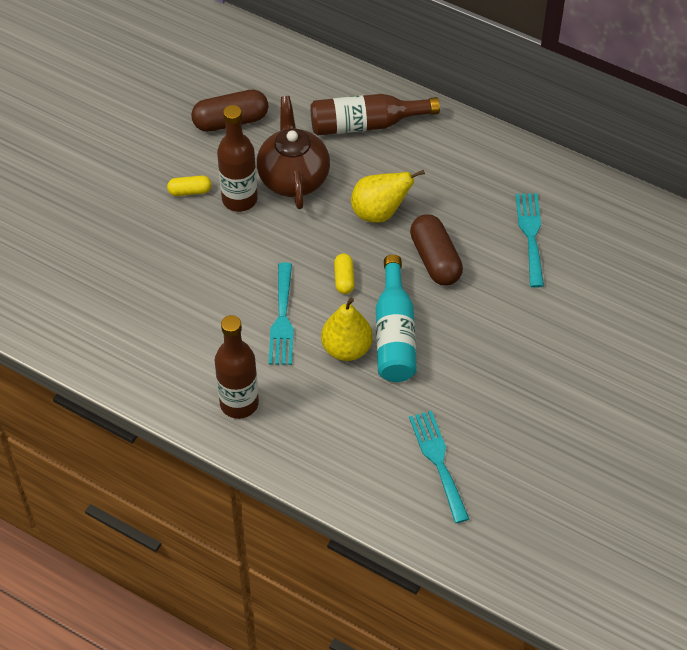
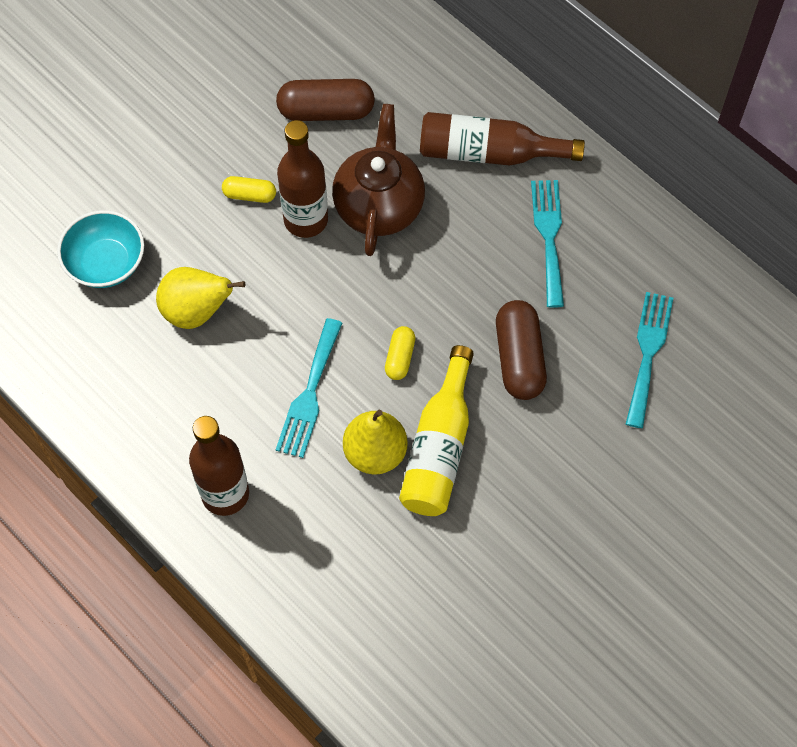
camera: 15 degrees right, 10 degrees up
(91, 262) = (106, 263): none -> turquoise bowl
(379, 212) = (470, 278): yellow pear -> yellow pear (196, 311)
(394, 334) = (439, 448): turquoise bottle -> yellow bottle
(438, 461) = (441, 633): turquoise fork -> turquoise fork (549, 236)

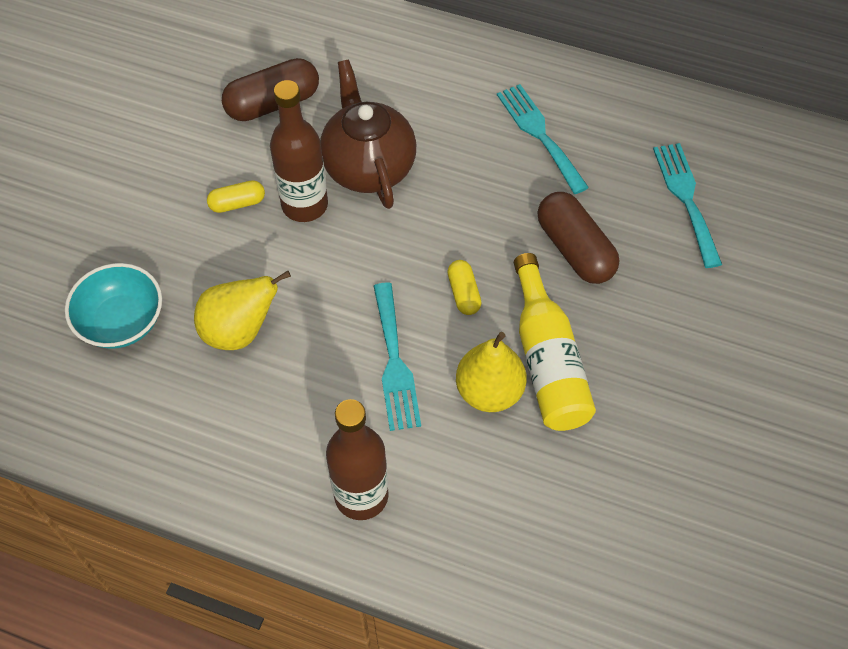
camera: 25 degrees left, 5 degrees down
(489, 153) = (444, 84): brown bottle -> none

